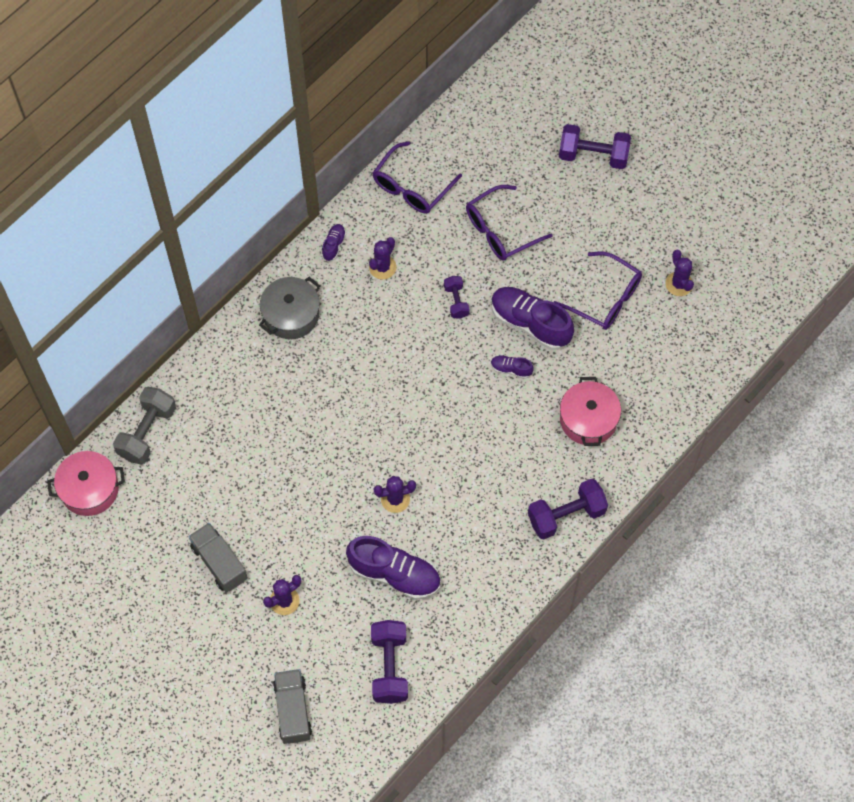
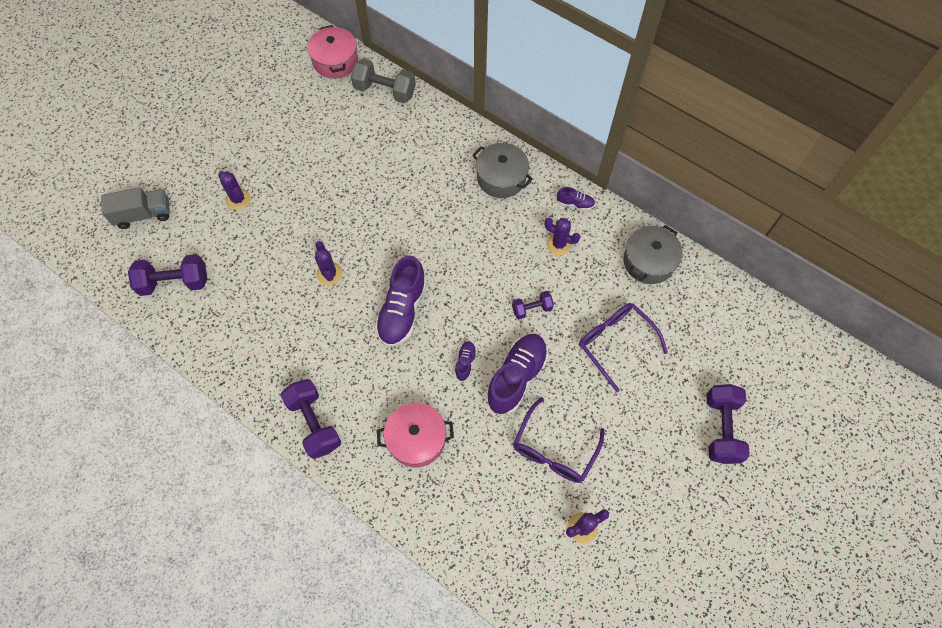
camera: 85 degrees right, 0 degrees up
(219, 562) = (273, 151): grey truck -> none
(394, 574) = (259, 279): purple shoe -> purple shoe (402, 310)
(412, 186) = (648, 261): purple glasses -> grey pot

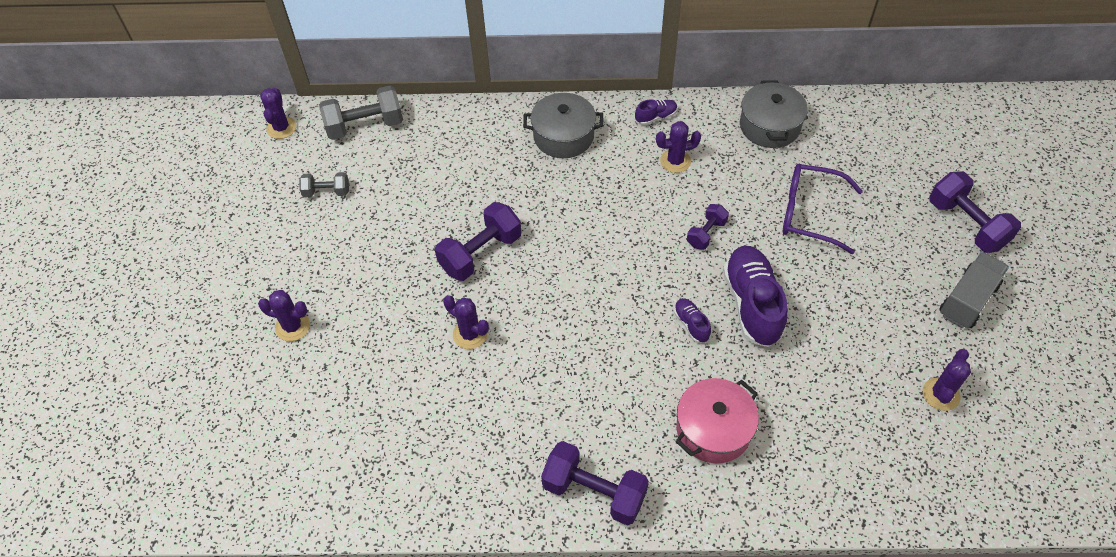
camera: 35 degrees left, 10 degrees down
(143, 215) = (185, 415): grey truck -> grey truck (968, 300)
(175, 282) = (293, 461): purple dumbbell -> purple dumbbell (480, 253)
(326, 123) = (327, 192): none -> grey dumbbell
(335, 61) = (281, 128): pink pot -> purple cactus
(402, 310) = (582, 318): purple shoe -> none
(554, 449) = (848, 343): purple glasses -> none

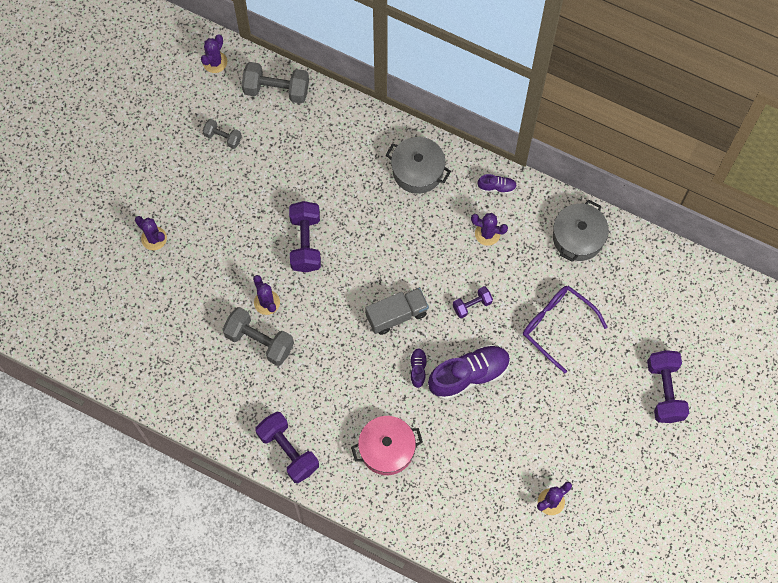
camera: 25 degrees right, 15 degrees up
(480, 253) = (305, 242): purple dumbbell -> purple dumbbell turned 75 degrees counterclockwise
(484, 380) = (259, 341): none -> grey dumbbell
(752, 304) = (469, 375): purple shoe -> purple shoe turned 45 degrees clockwise
(968, 300) = (620, 447): grey truck -> grey truck (396, 315)

